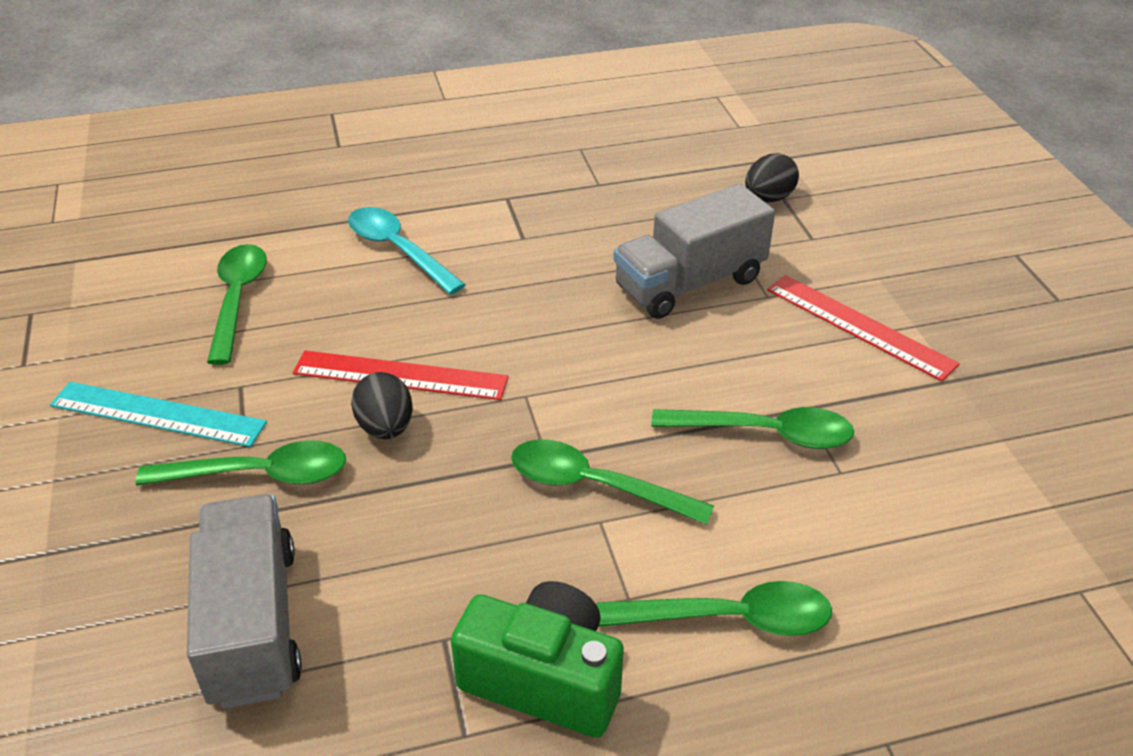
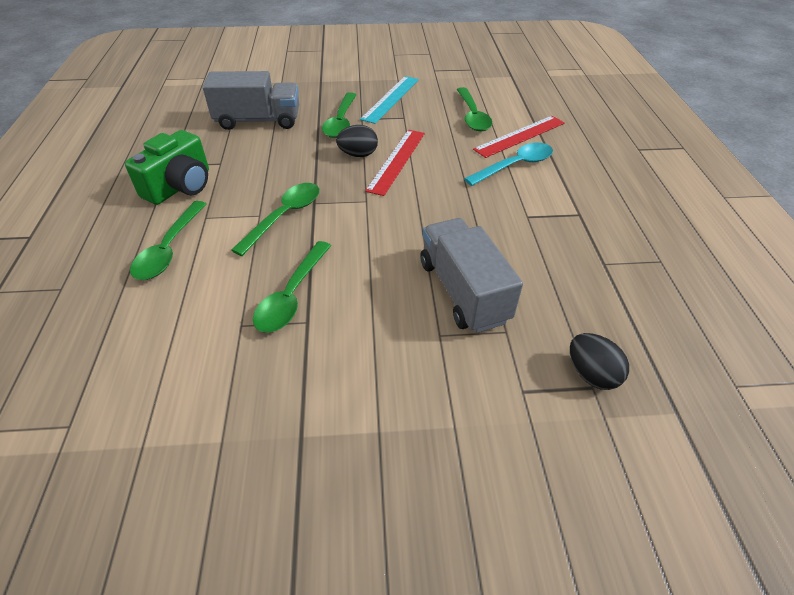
camera: 100 degrees right, 5 degrees up
(237, 300) = (472, 116): green spoon -> green spoon turned 75 degrees clockwise
(859, 326) = (388, 386): red ruler -> red ruler (520, 136)

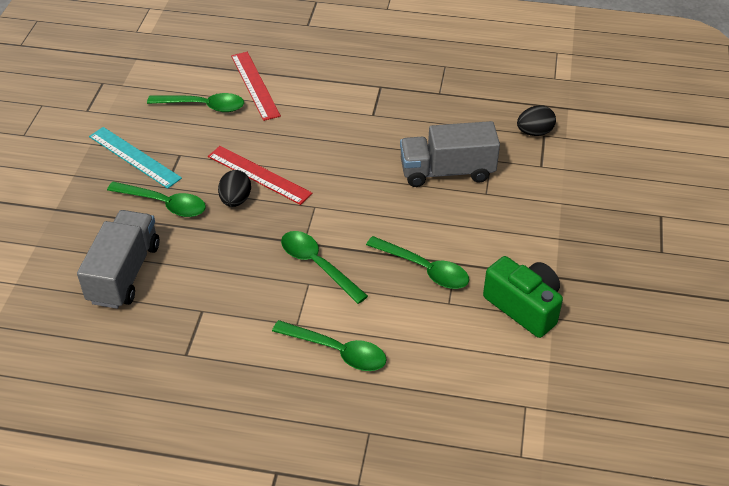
camera: 75 degrees left, 0 degrees up
(180, 186) = (234, 345): green camera -> green camera (524, 307)
(515, 166) = (301, 102): turquoise spoon -> none

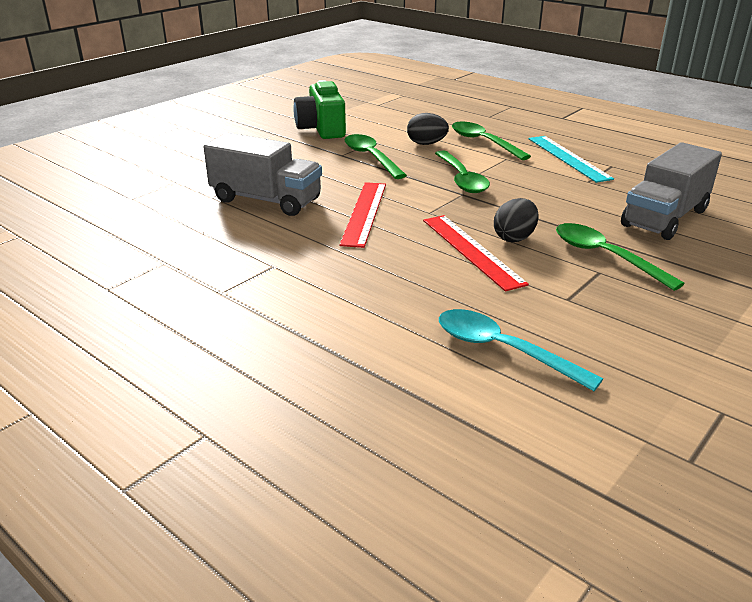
camera: 150 degrees left, 15 degrees down
(134, 157) = (637, 315): turquoise ruler -> turquoise ruler (568, 158)
(203, 106) = (503, 350): green spoon -> turquoise spoon
(255, 85) = (398, 354): red ruler -> red ruler (364, 213)
(534, 132) = (135, 202): black egg -> black egg (426, 144)

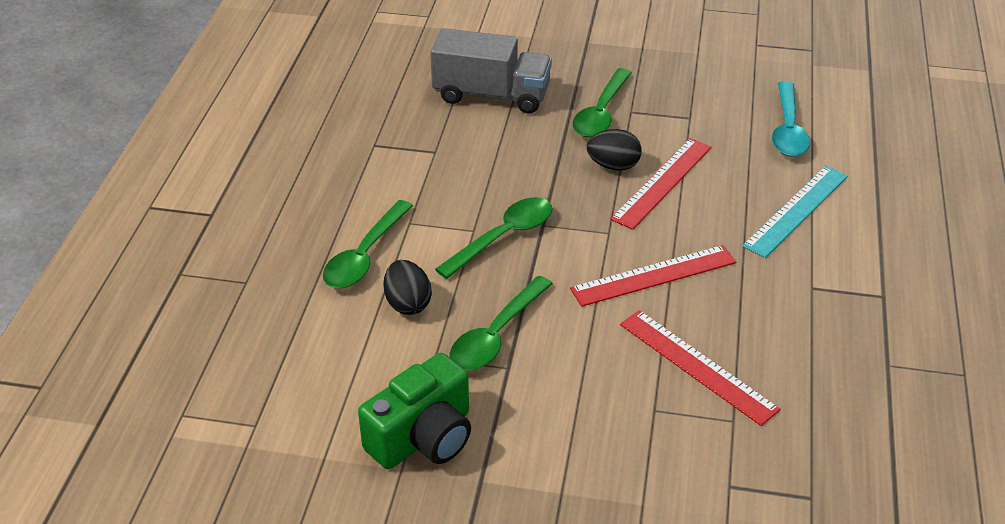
camera: 120 degrees left, 10 degrees up
(266, 200) = (697, 366): grey truck -> red ruler
(568, 158) = (373, 178): turquoise ruler -> turquoise ruler (796, 211)

